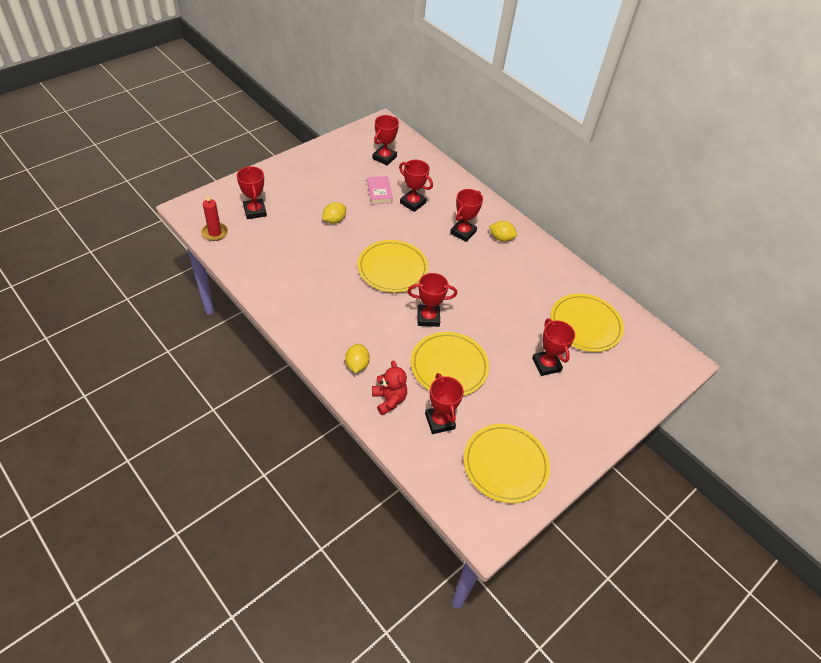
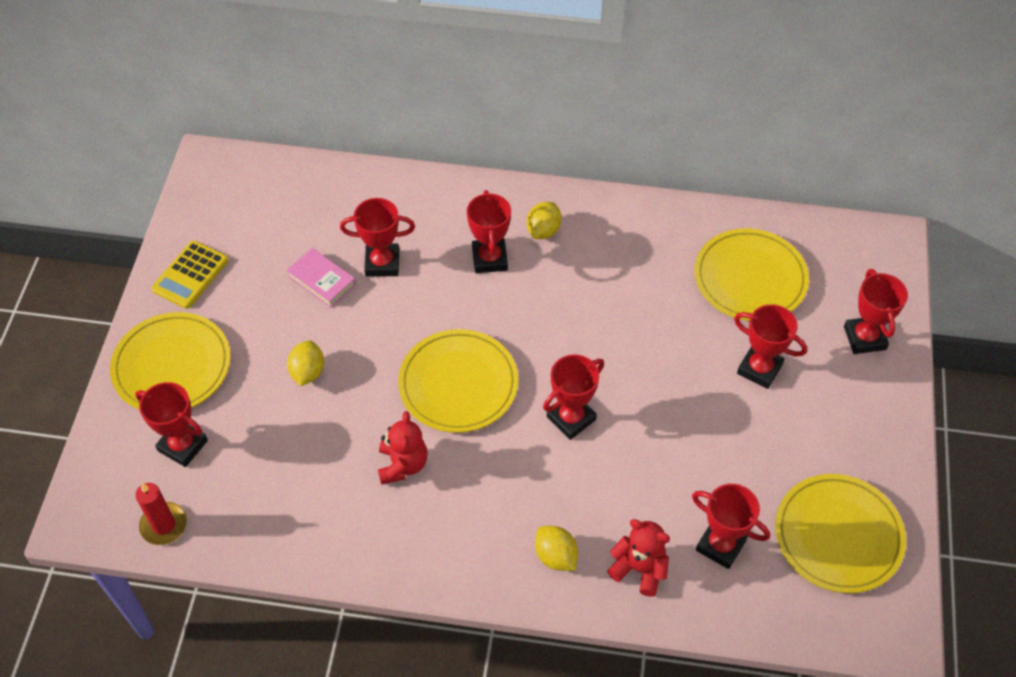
camera: 35 degrees left, 5 degrees up
(329, 156) = (190, 275): none -> yellow calculator
(332, 281) = (402, 464): none -> red teddy bear
(384, 158) = (271, 219): red trophy -> red trophy (864, 338)
(449, 366) = (660, 464): yellow plate -> yellow plate (172, 366)
(501, 238) = (543, 231): yellow lemon -> yellow lemon turned 45 degrees counterclockwise

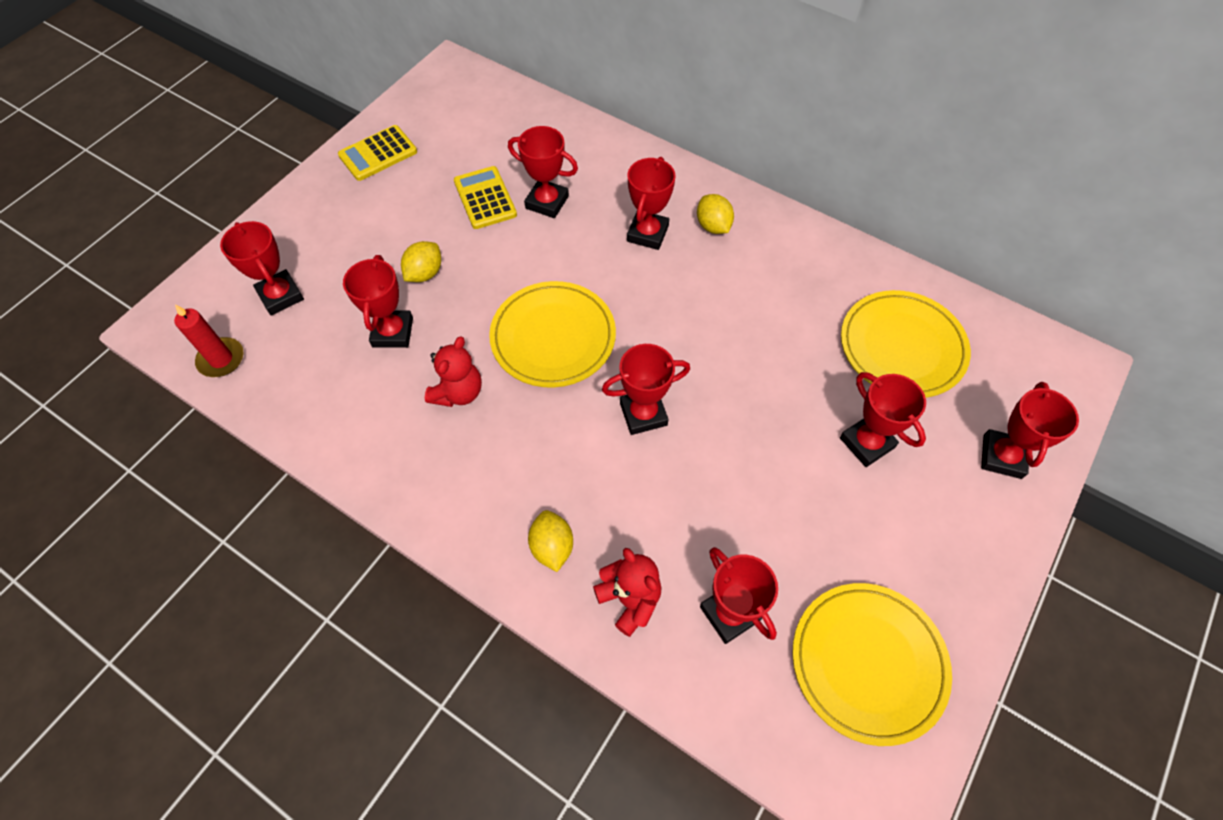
camera: 25 degrees right, 5 degrees up
(172, 366) = (315, 224): yellow plate -> none
(311, 437) = (392, 332): none -> red trophy
(322, 280) = (485, 198): pink book -> yellow calculator
(543, 231) = (713, 226): yellow lemon -> yellow lemon turned 75 degrees counterclockwise

